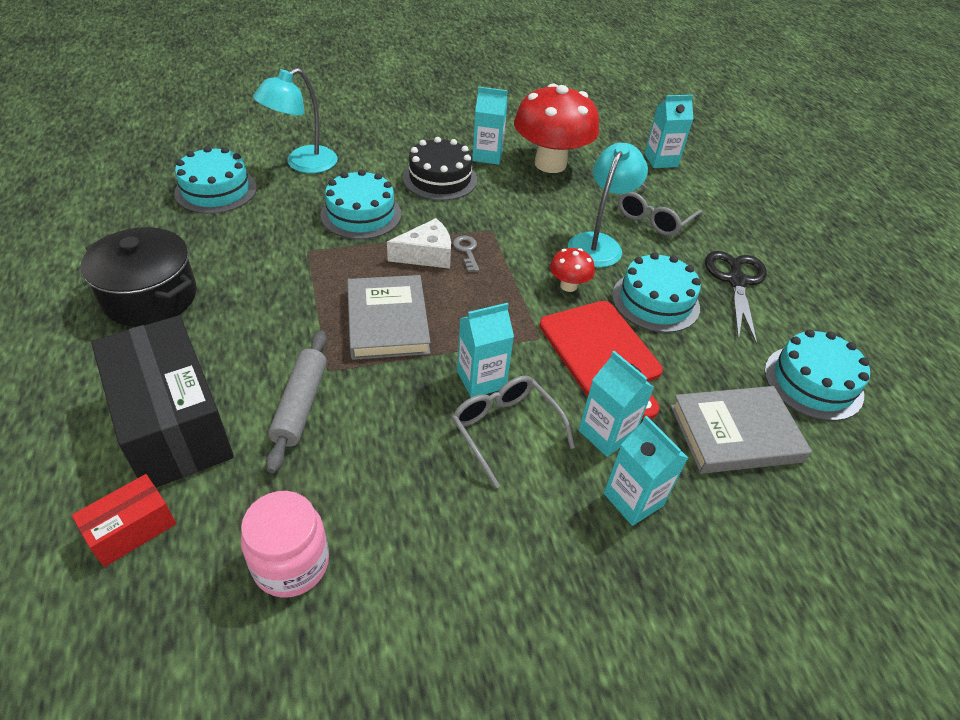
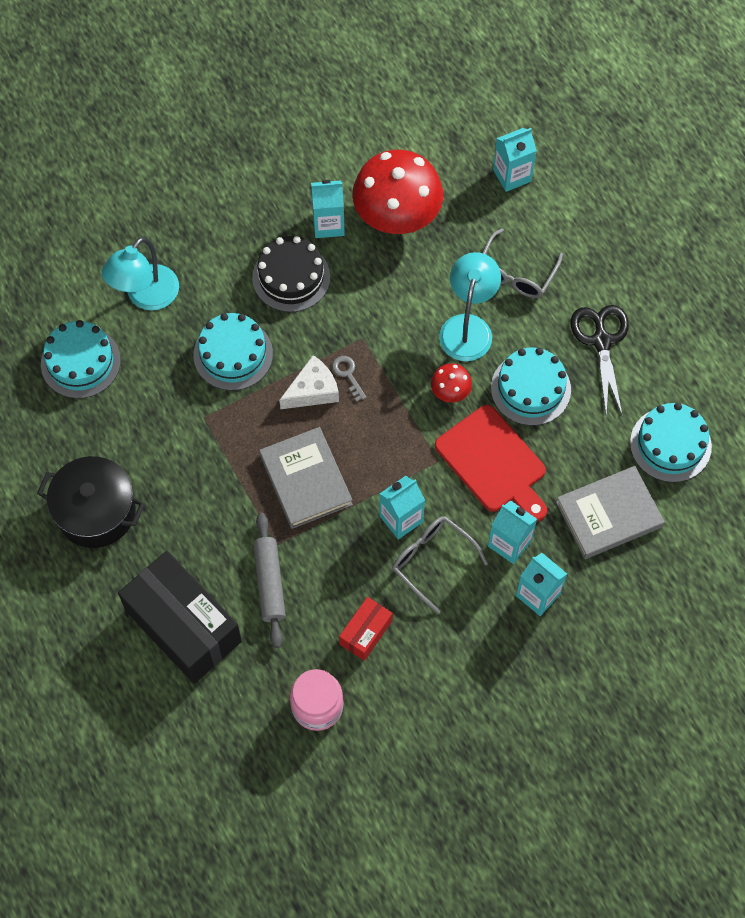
camera: 10 degrees left, 20 degrees up
(132, 529) = (200, 712): red box -> red box (365, 632)

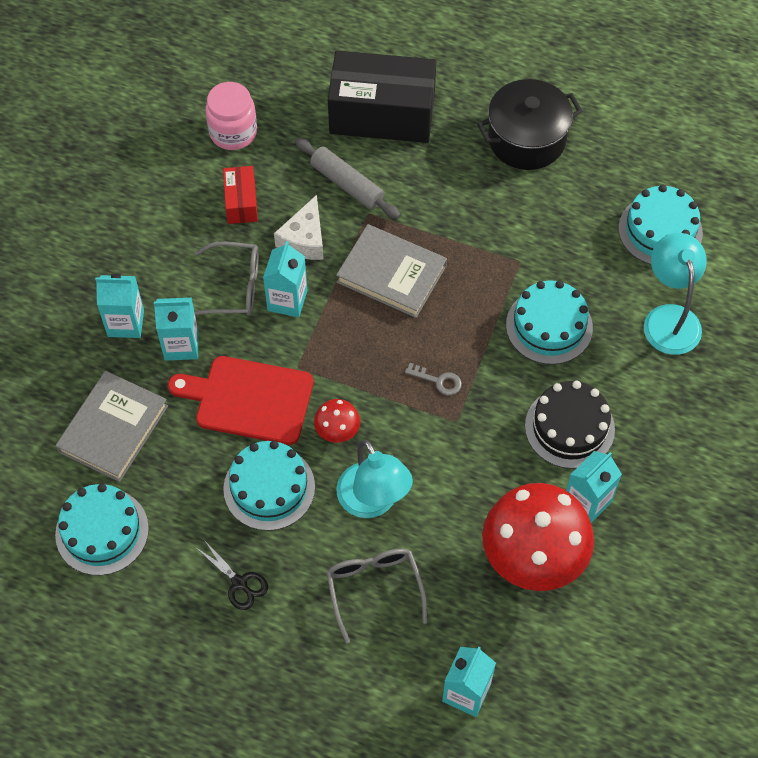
camera: 140 degrees right, 5 degrees down
(313, 391) = (454, 346): white cheese -> white cheese (304, 239)
(601, 341) = (239, 583): black scissors -> black scissors, size x0.60

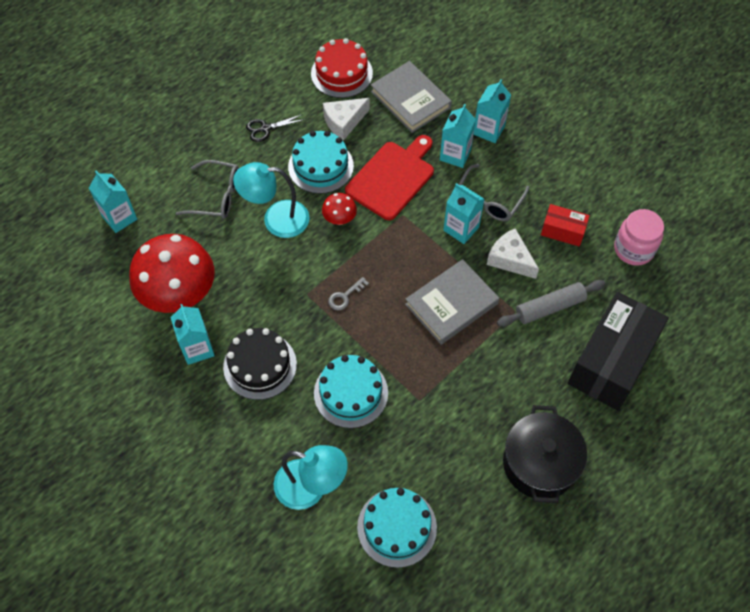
camera: 115 degrees right, 0 degrees up
(102, 531) = (341, 73): turquoise cake -> red cake
(185, 492) = (344, 122): none -> white cheese

